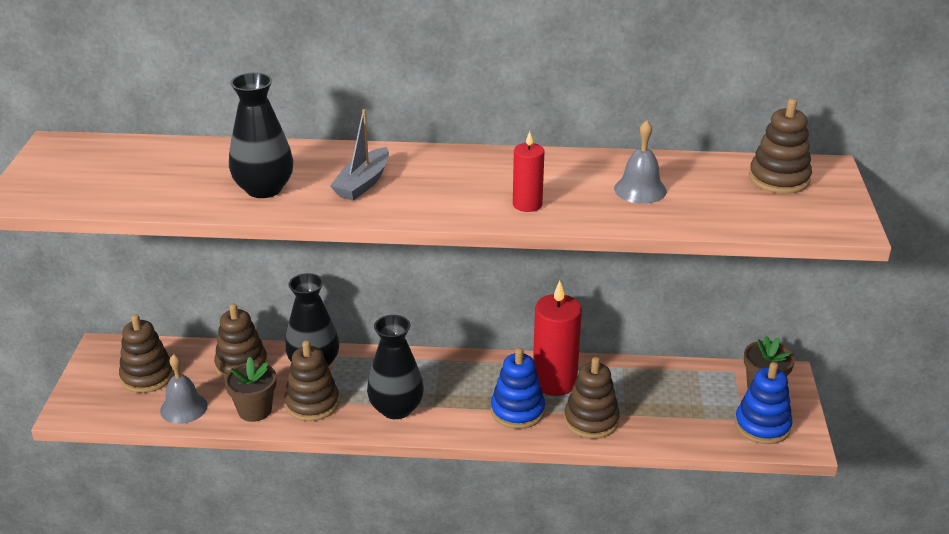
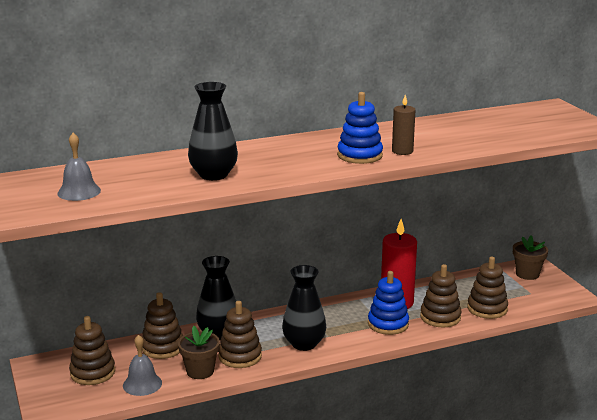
camera: 25 degrees left, 10 degrees down
(363, 183) = (280, 160): grey boat -> none
(527, 204) = (402, 151): red candle -> brown candle
(640, 189) = (461, 132): grey bell -> grey bell (79, 192)
(762, 426) = (545, 293): blue stacking toy -> blue stacking toy (360, 155)
(779, 179) = (533, 114): brown stacking toy -> brown stacking toy (487, 308)

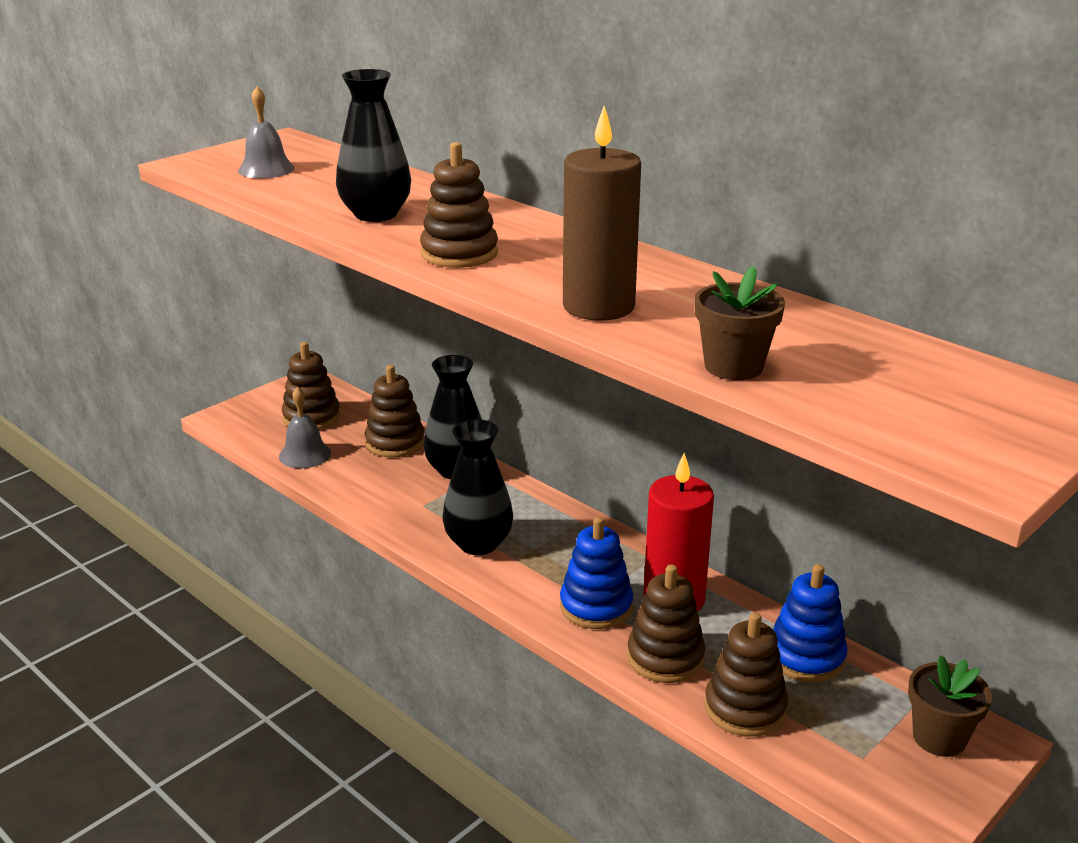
camera: 65 degrees right, 5 degrees up
(200, 371) = (356, 484): brown flower pot -> brown flower pot (733, 366)
(240, 356) = (410, 502): brown stacking toy -> brown stacking toy (459, 253)
(360, 155) = (543, 281): blue stacking toy -> blue stacking toy (806, 657)
(402, 151) = (598, 306): brown candle -> brown candle, size x1.77

